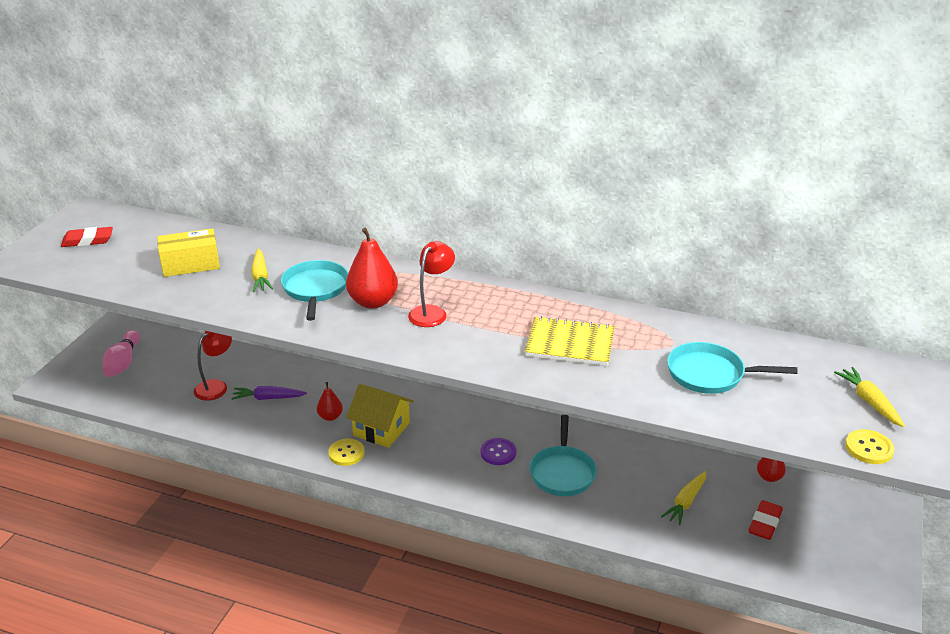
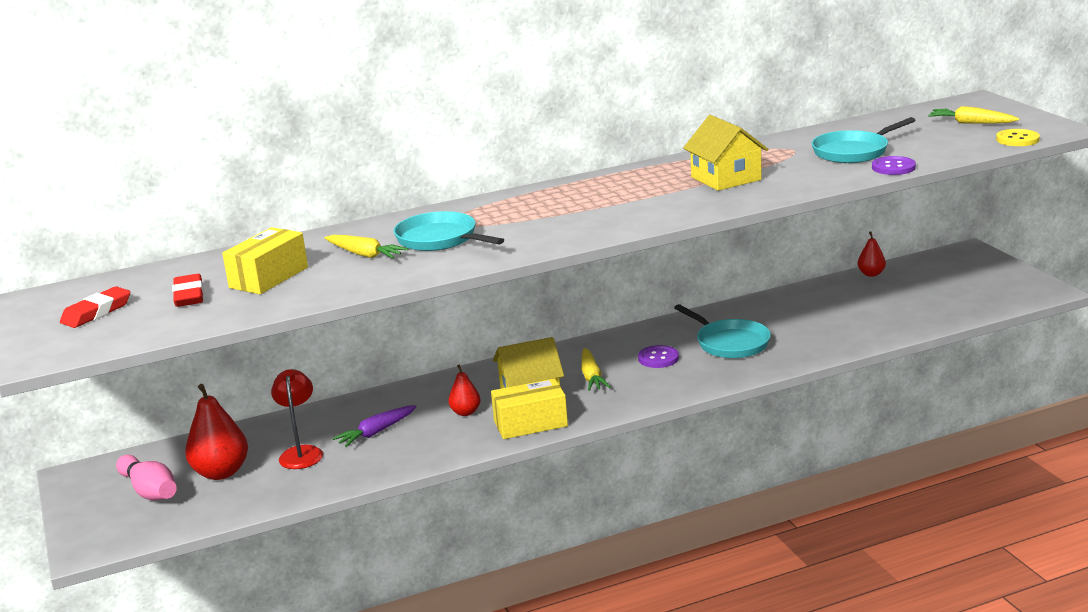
camera: 40 degrees left, 10 degrees down
(346, 453) = (530, 424): yellow button -> yellow box
(373, 302) = (513, 224): red pear -> red pear (221, 472)
(432, 312) = (578, 208): red lamp -> none
(570, 344) = (726, 178): yellow notebook -> yellow house
(686, 502) = (845, 313): yellow carrot -> yellow carrot (591, 376)
(704, 413) = (893, 167): none -> purple button
(764, 523) = (913, 296): red eraser -> red eraser (189, 295)

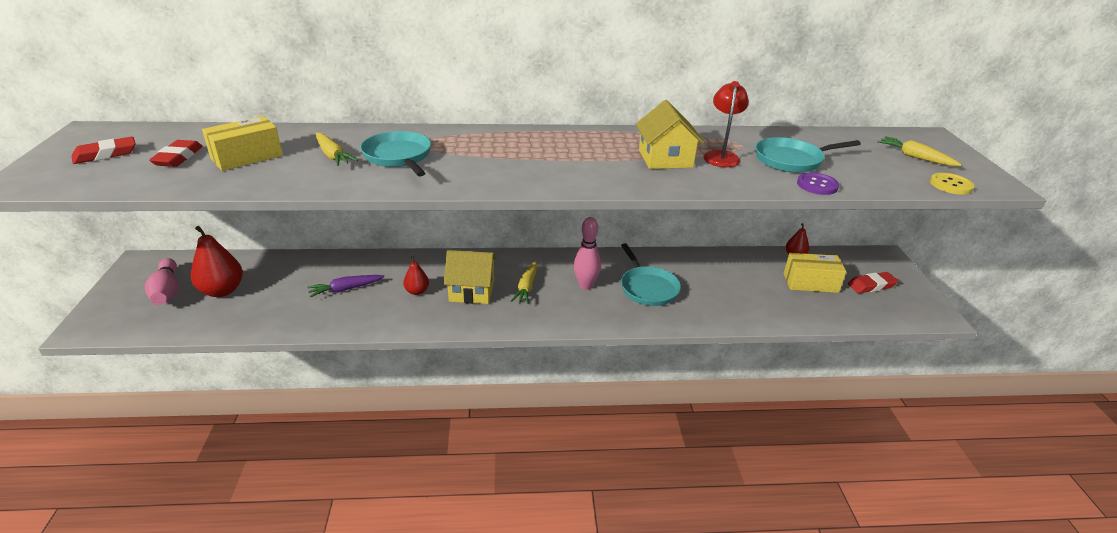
camera: 15 degrees right, 10 degrees up
(301, 453) = (284, 291): red lamp -> red lamp (721, 156)
(530, 424) = (452, 317): yellow box -> yellow box (810, 283)
(658, 358) = (585, 285): purple button -> pink bowling pin
(968, 281) = (871, 285): none -> red eraser

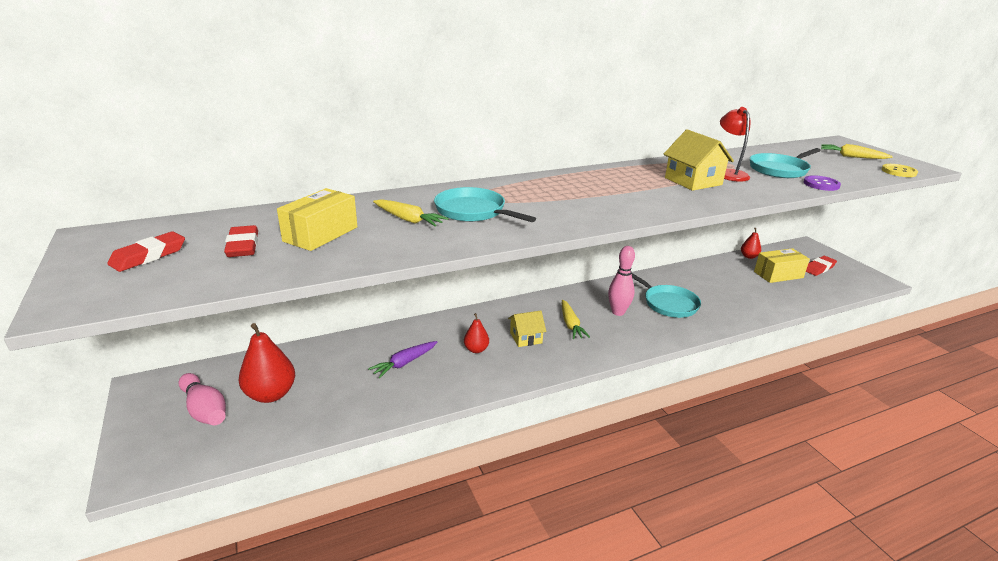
camera: 20 degrees left, 5 degrees down
(472, 291) = (526, 338): yellow house -> yellow house, size x0.65

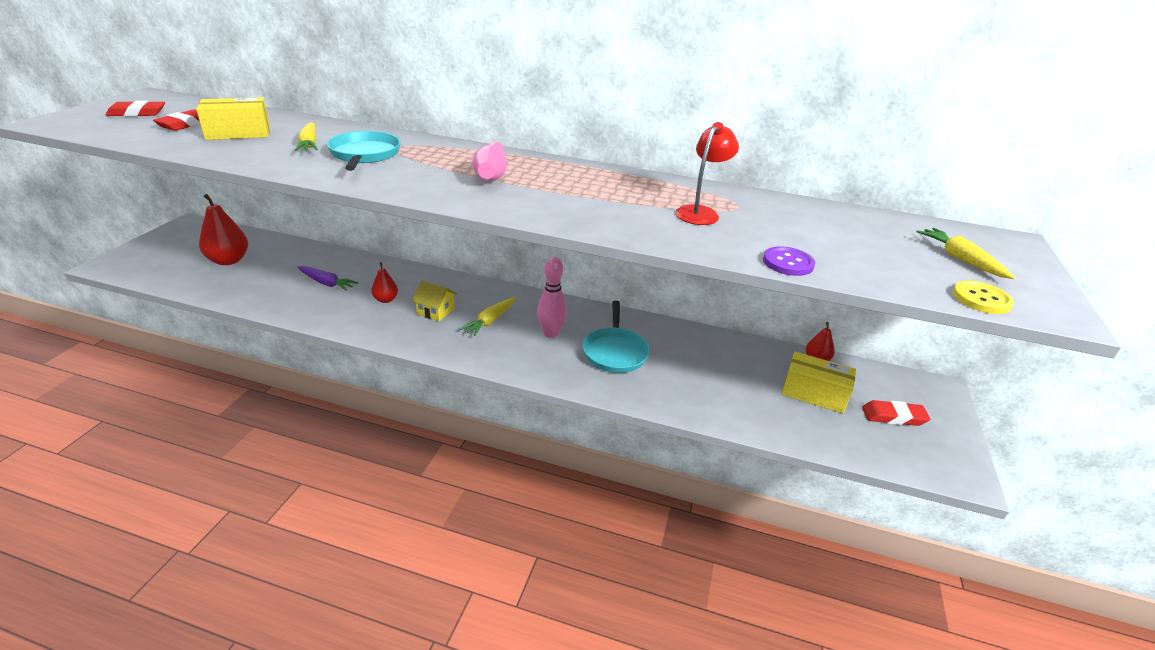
camera: 40 degrees right, 5 degrees up
(205, 410) = (188, 251): pink bowling pin -> pink bowling pin (491, 174)
(404, 363) = (326, 283): purple carrot -> purple carrot turned 150 degrees counterclockwise
(693, 181) = (631, 203): yellow house -> none
(780, 169) = (784, 232): turquoise pan -> none

